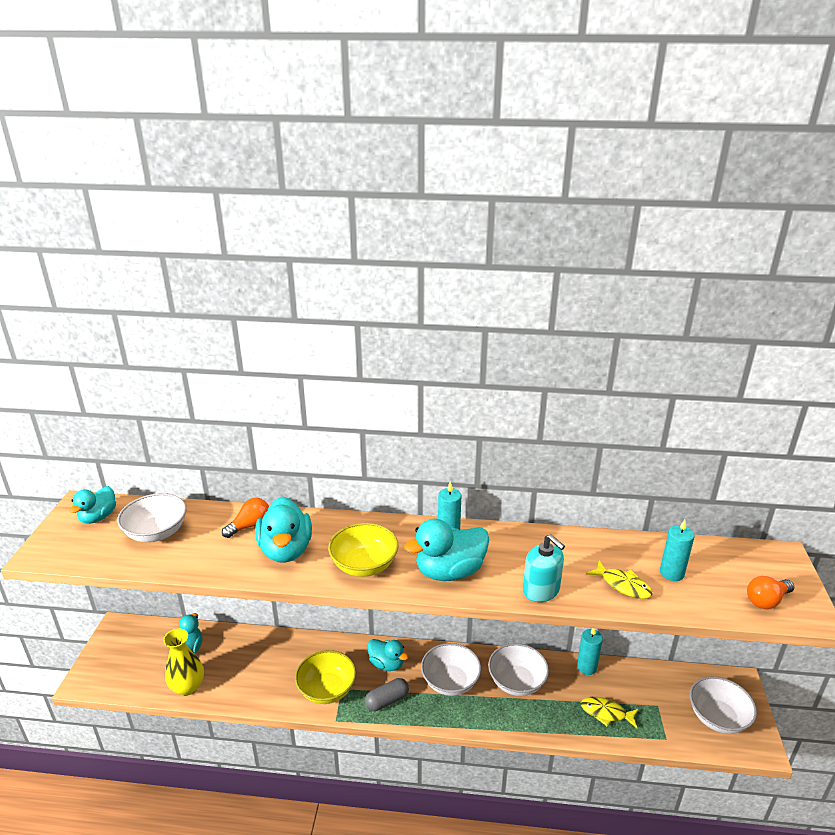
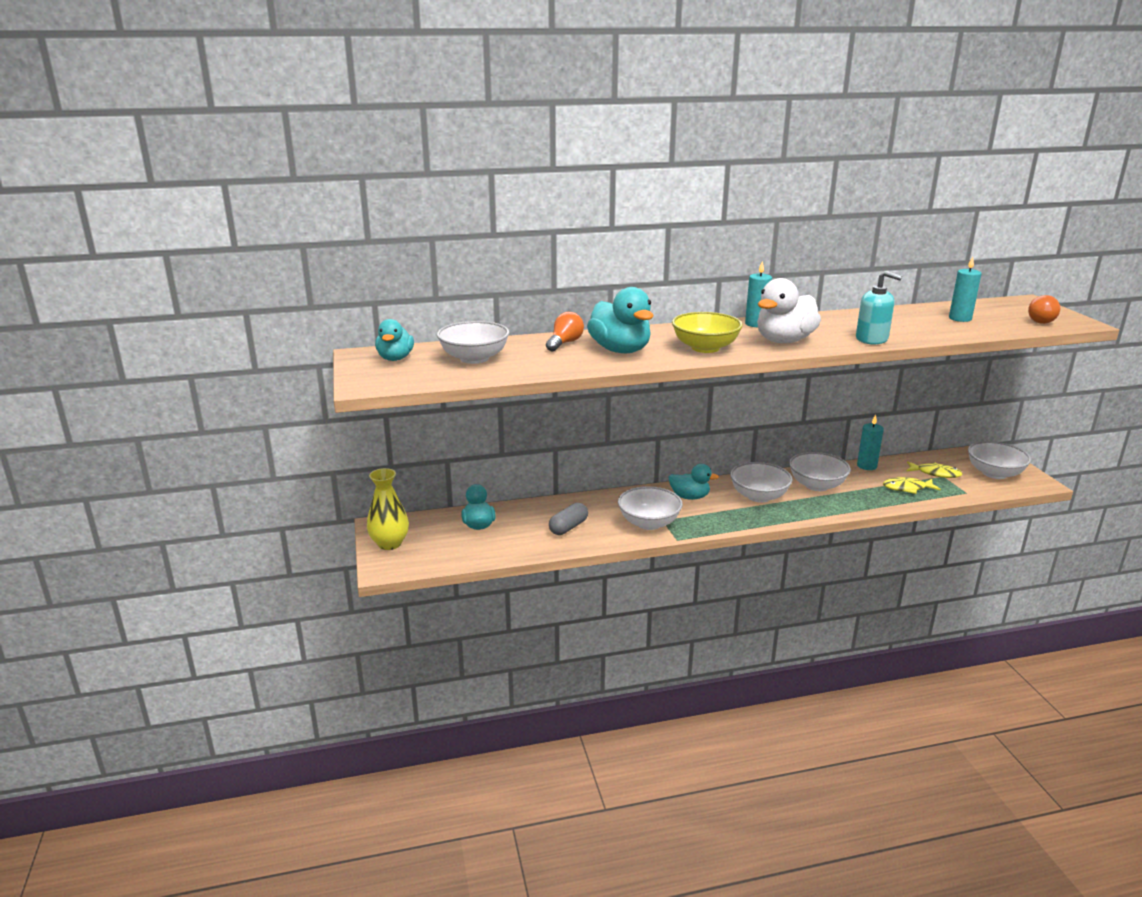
camera: 20 degrees left, 5 degrees down
(187, 687) = (504, 549): yellow vase -> yellow vase (389, 543)
(327, 689) = (649, 523): yellow bowl -> white bowl
(387, 701) = (713, 518): grey capsule -> grey capsule (568, 527)
(449, 571) = (784, 341): turquoise duck -> white duck
(623, 585) = (931, 328): yellow fish -> yellow fish (935, 473)

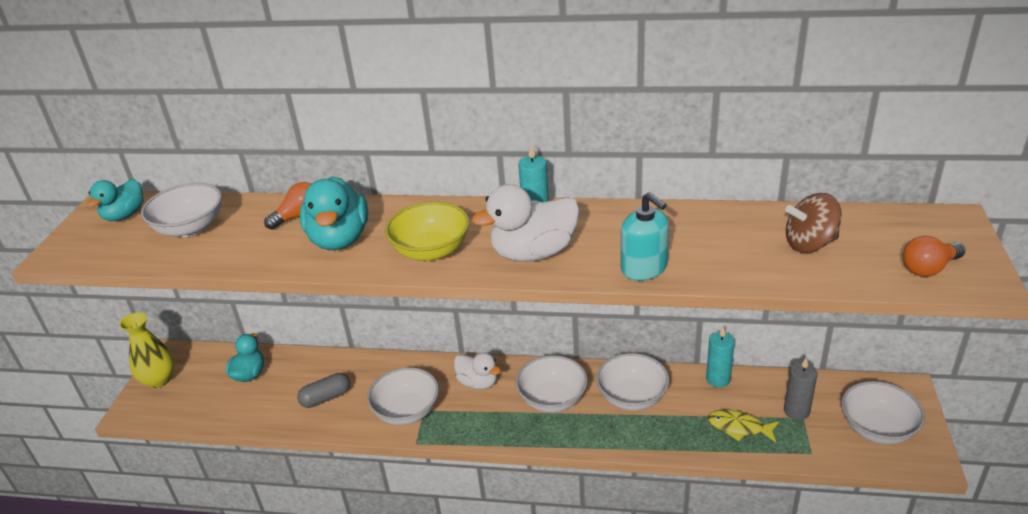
camera: 25 degrees right, 10 degrees up
(689, 497) = (478, 382): turquoise duck -> white duck
(935, 473) = (796, 411): yellow fish -> grey candle
(960, 318) = (810, 244): turquoise candle -> brown spinning top

